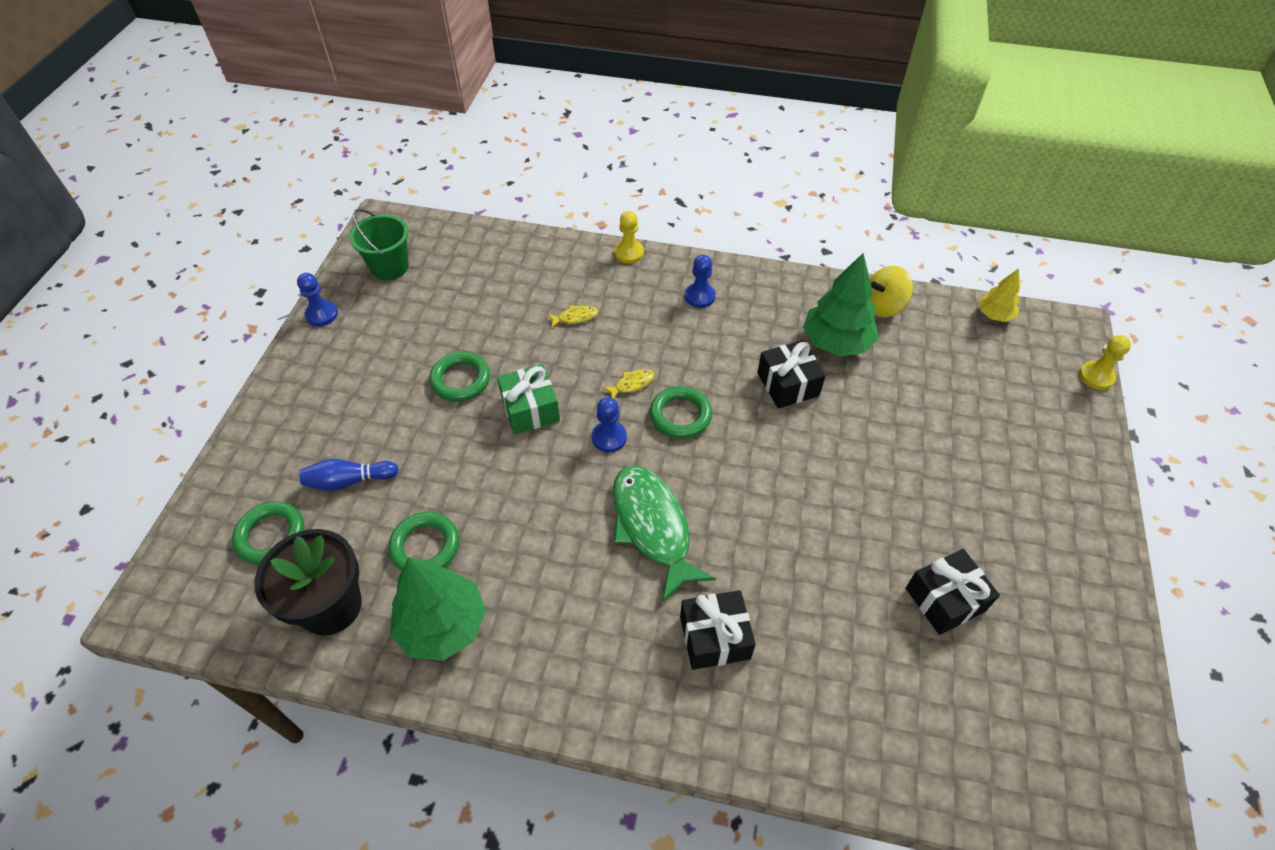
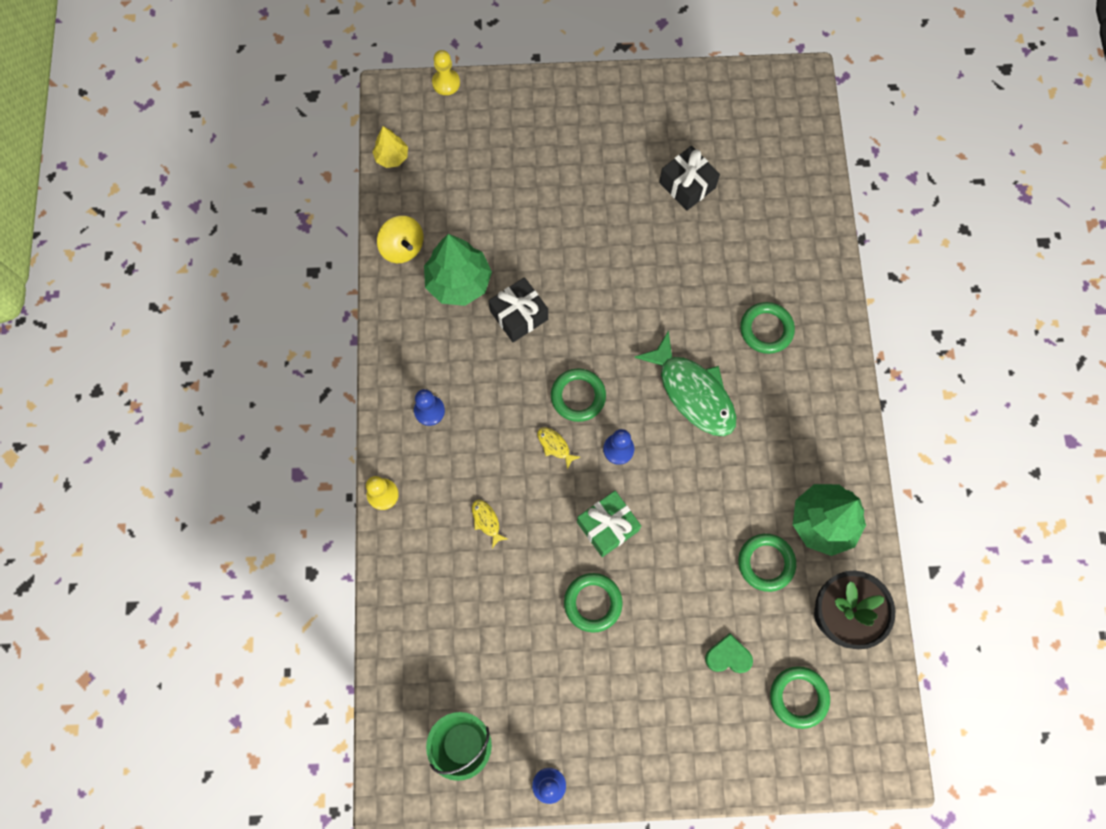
camera: 105 degrees left, 20 degrees up
(349, 481) = (728, 656): blue bowling pin -> green heart
(653, 527) = (692, 392): green fish -> green fish turned 90 degrees counterclockwise
(714, 637) = (766, 329): black gift -> green ring

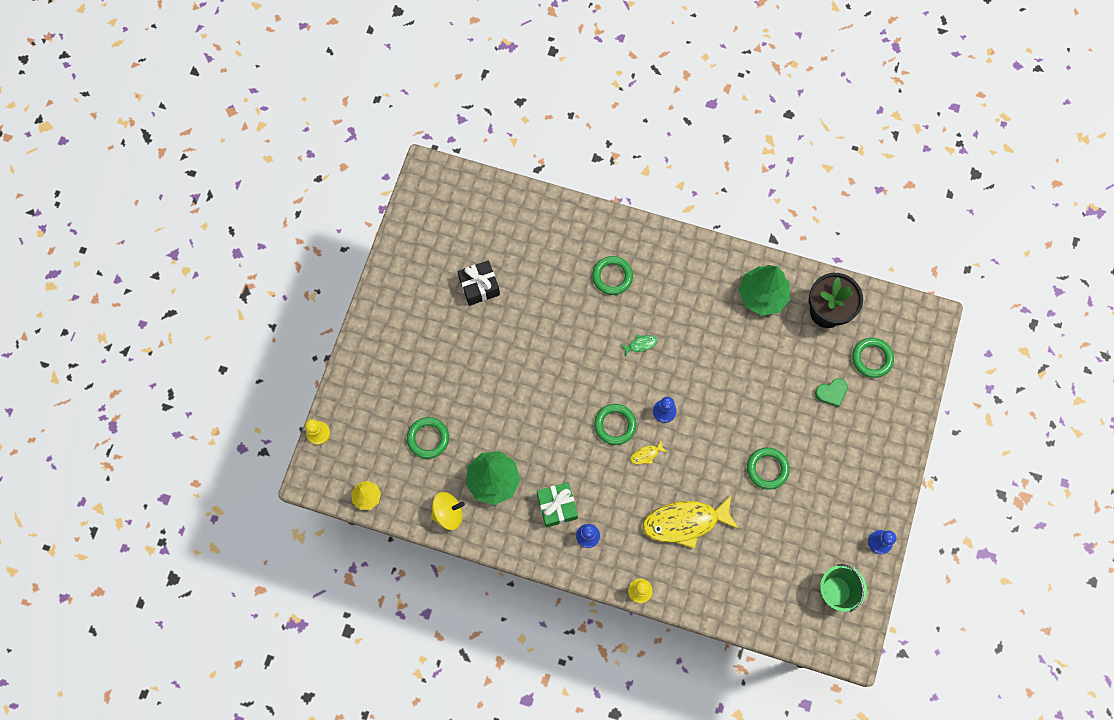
camera: 70 degrees left, 0 degrees up
(487, 521) = (685, 522): yellow fish -> yellow fish, size x2.47
(519, 315) = (537, 445): black gift -> none
(607, 526) = (717, 439): green gift -> green gift (557, 506)
(692, 392) = (640, 344): green fish -> green fish, size x0.40
(728, 656) = (831, 393): green heart -> green heart turned 135 degrees counterclockwise
(766, 563) = (777, 343): green ring -> green ring (428, 438)

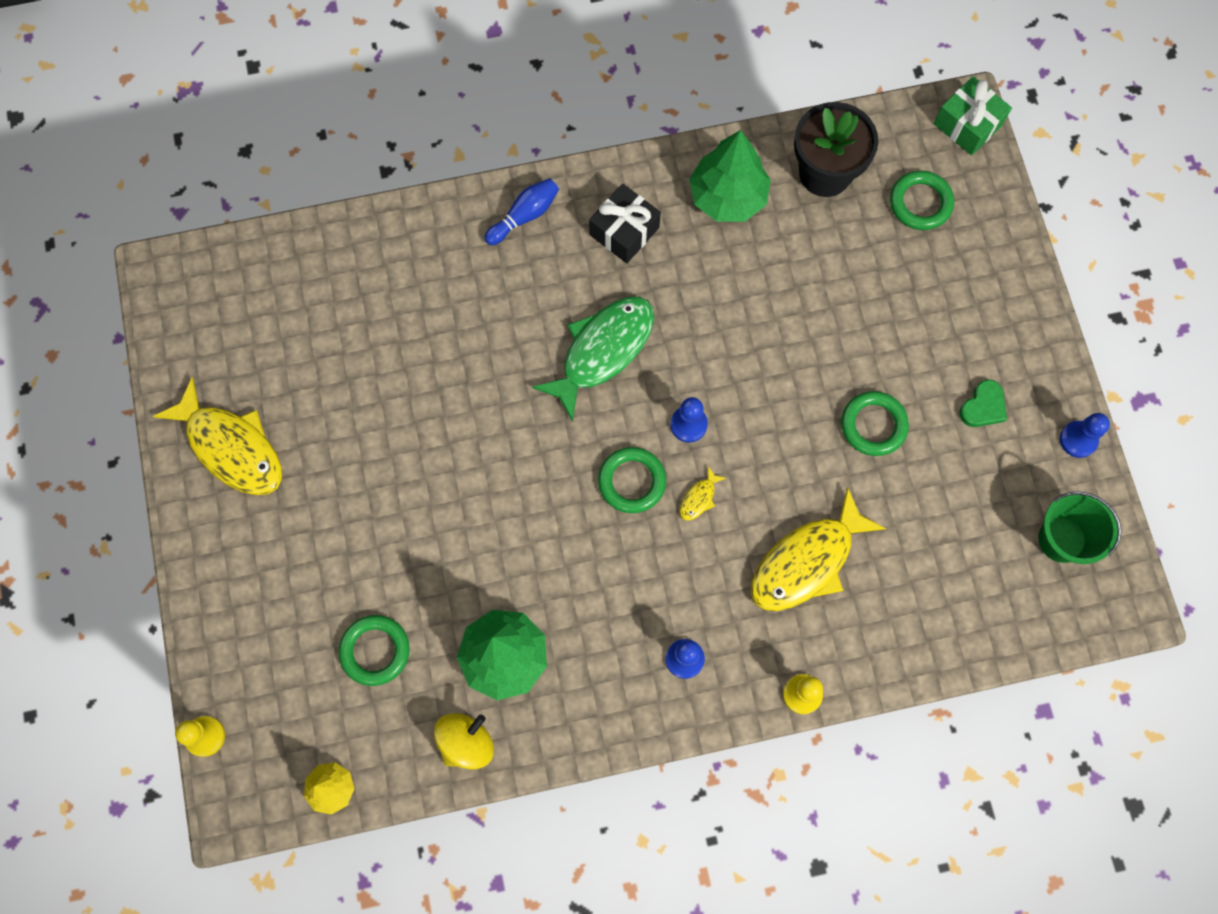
camera: 30 degrees left, 0 degrees up
(413, 288) = (231, 447): none -> yellow fish
(479, 286) = (327, 393): black gift -> black gift (624, 231)
(557, 506) = (617, 642): green gift -> green gift (967, 124)
(612, 276) = (509, 279): green ring -> none
(640, 344) = (602, 351): green fish -> green fish, size x2.47
(641, 245) = (524, 216): none -> blue bowling pin
(831, 393) = (896, 276): green heart -> green heart (983, 407)

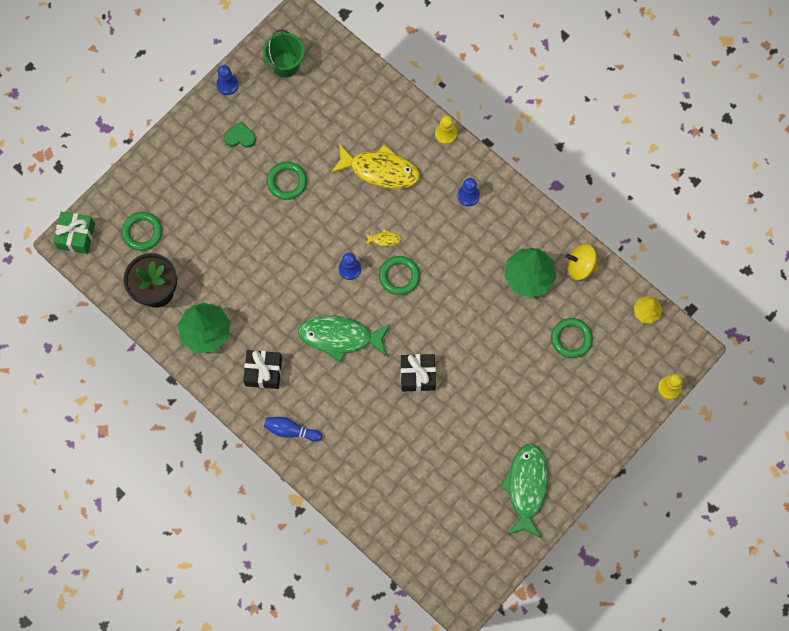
camera: 125 degrees left, 0 degrees up
(231, 447) = (526, 487): yellow fish -> green fish
(479, 413) = (417, 375): none -> black gift

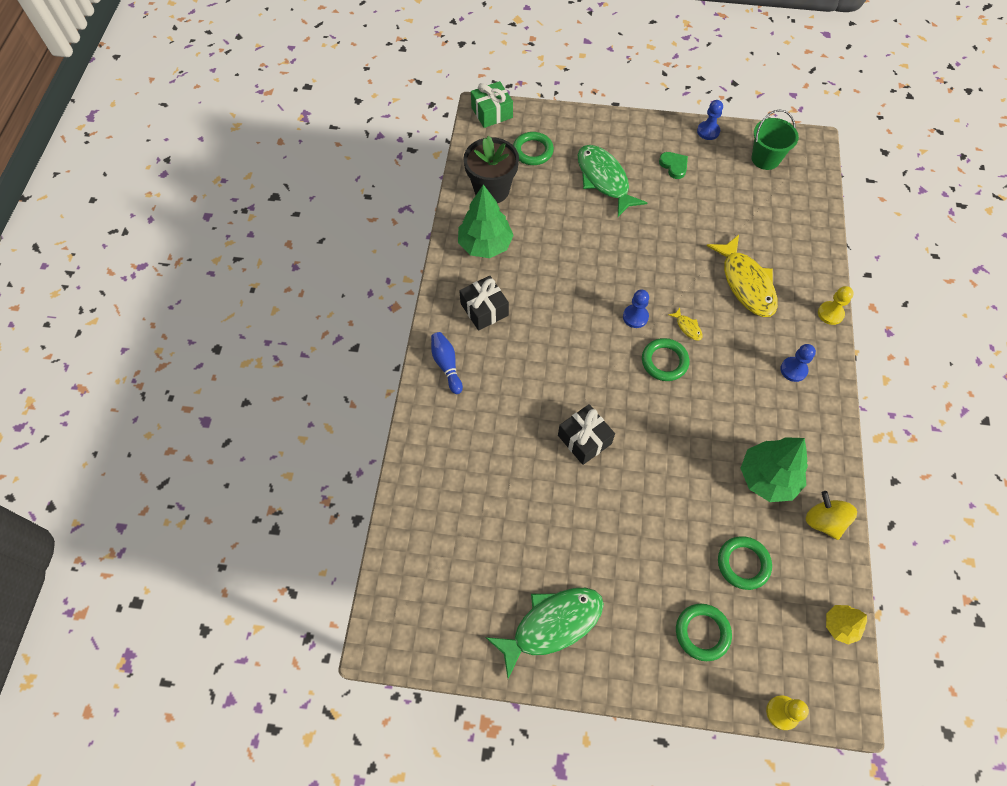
camera: 55 degrees right, 10 degrees down
(287, 182) = (668, 221): green ring -> green ring (702, 632)
(340, 337) = (566, 349): green fish -> green fish (604, 180)

